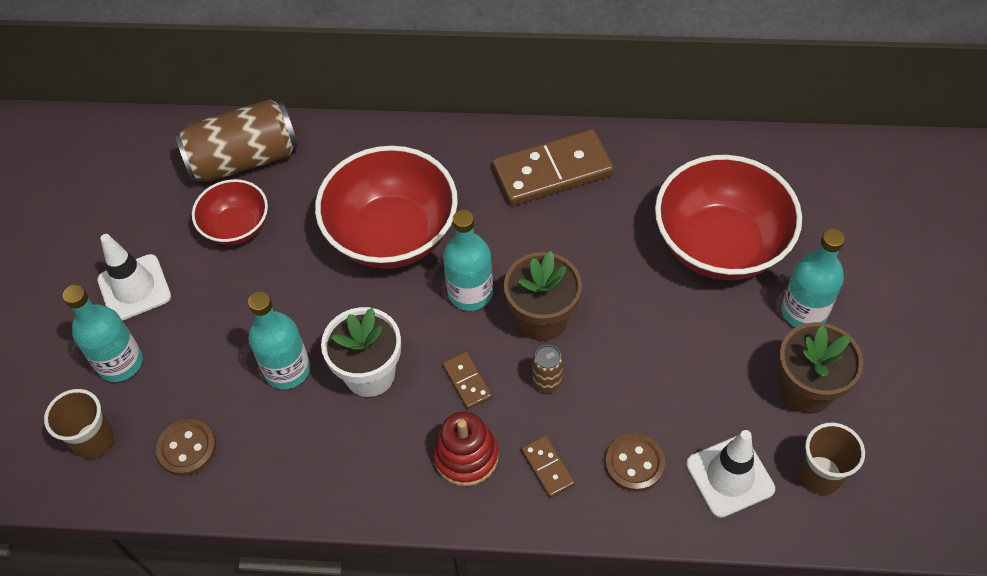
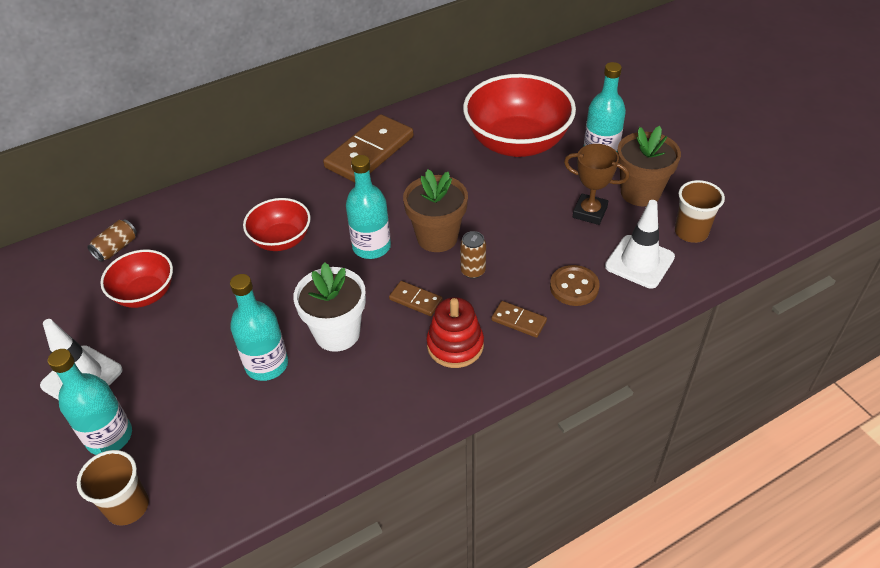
camera: 35 degrees left, 10 degrees down
(187, 448) = (222, 464): brown button -> none
(244, 159) = (116, 248): brown can -> brown can, size x0.45
(392, 234) = (281, 240): red bowl -> red bowl, size x0.55
(727, 382) = (589, 212): none -> brown trophy

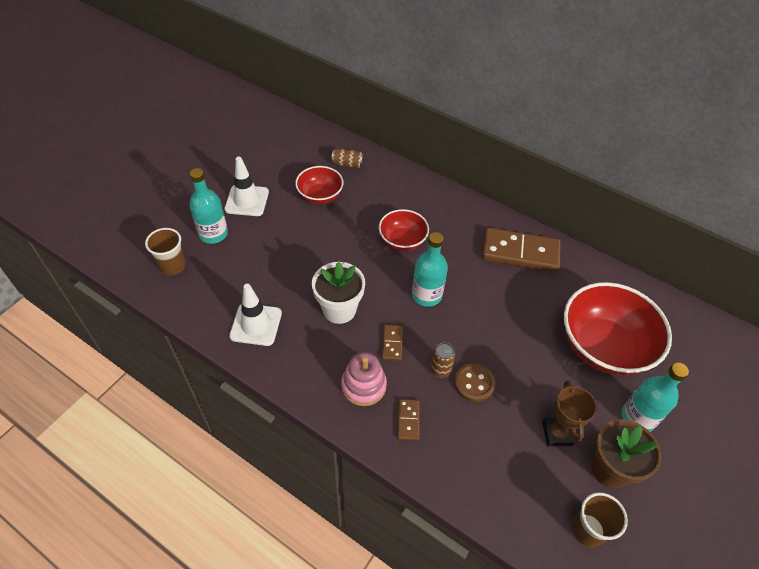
camera: 60 degrees right, 5 degrees up
(267, 364) = (296, 283): turquoise bottle -> none
(437, 237) = (460, 332): brown flower pot -> none
(455, 345) = (363, 386): red stacking toy -> pink stacking toy
(574, 287) = (464, 449): brown button -> brown button (474, 383)
(639, 262) = (523, 494): white traffic cone -> white traffic cone (256, 324)

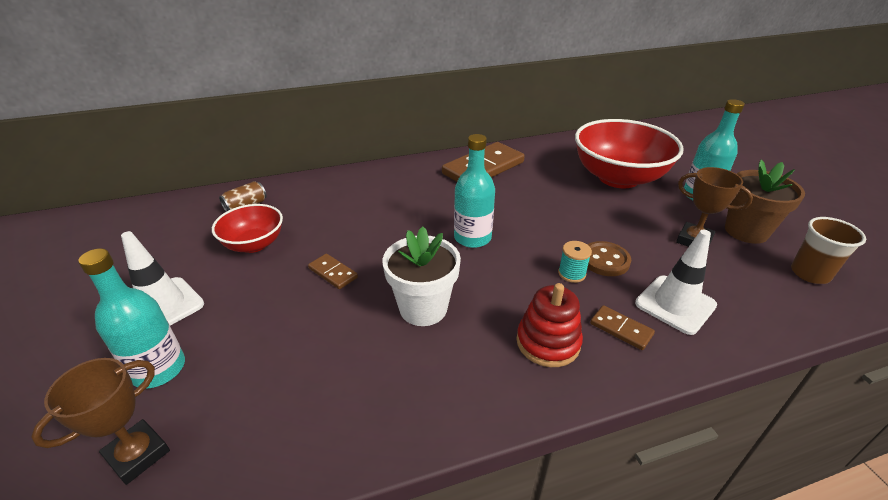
camera: 50 degrees left, 15 degrees down
(172, 266) = (138, 454): brown cup -> brown trophy
(256, 324) = (361, 402): white traffic cone -> white traffic cone (675, 304)
(363, 386) = (548, 342): pink stacking toy -> red stacking toy
(392, 343) = (509, 291): brown domino -> brown domino (333, 273)
(402, 241) = (390, 220): red bowl -> none
(440, 370) = (571, 273): brown can -> turquoise spool

